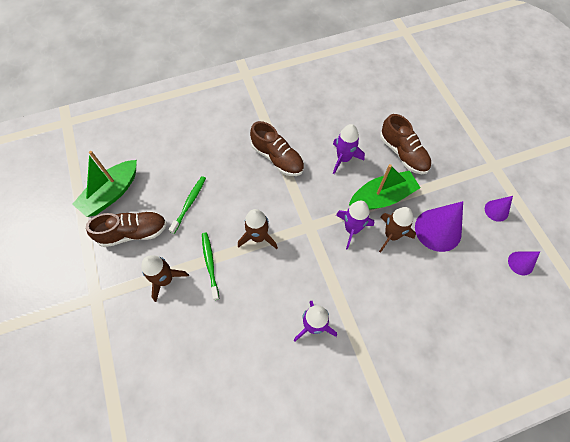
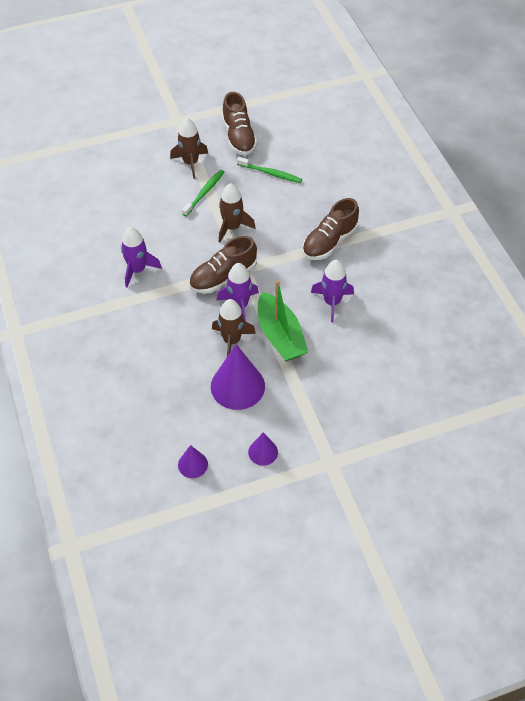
camera: 90 degrees right, 10 degrees down
(111, 193) = (281, 117): green boat -> none
(210, 264) = (204, 192): green toothbrush -> green toothbrush turned 45 degrees counterclockwise
(403, 153) = (343, 362): brown shoe -> brown shoe (223, 277)

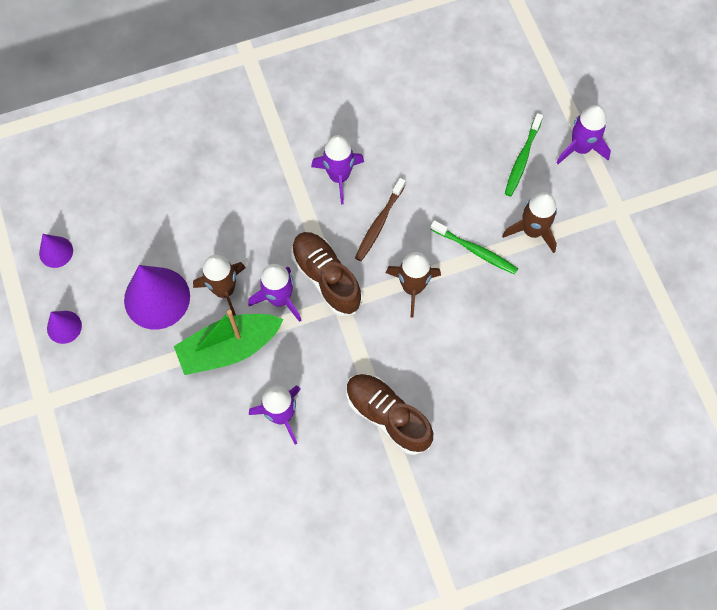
camera: 90 degrees right, 15 degrees up
(128, 136) = (580, 148): none -> purple rocket
(179, 246) = (379, 223): none -> brown toothbrush
(239, 137) = (590, 294): brown shoe -> none
(271, 173) = (517, 338): green toothbrush -> green toothbrush (522, 159)

